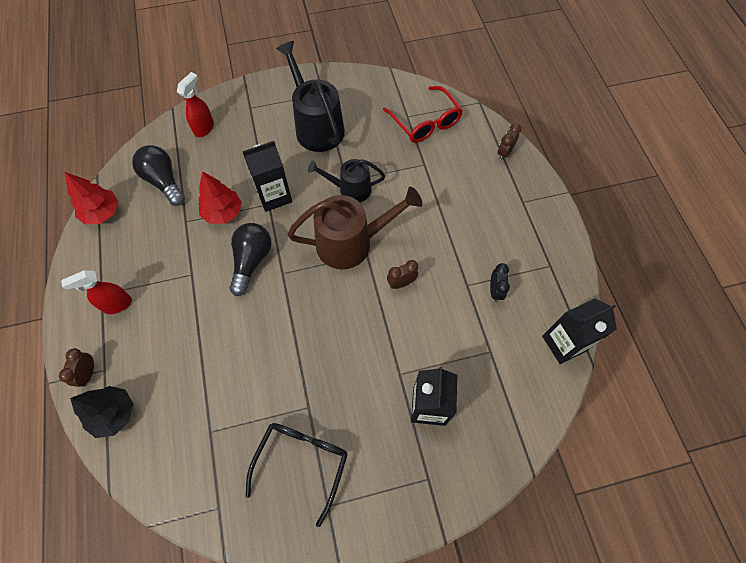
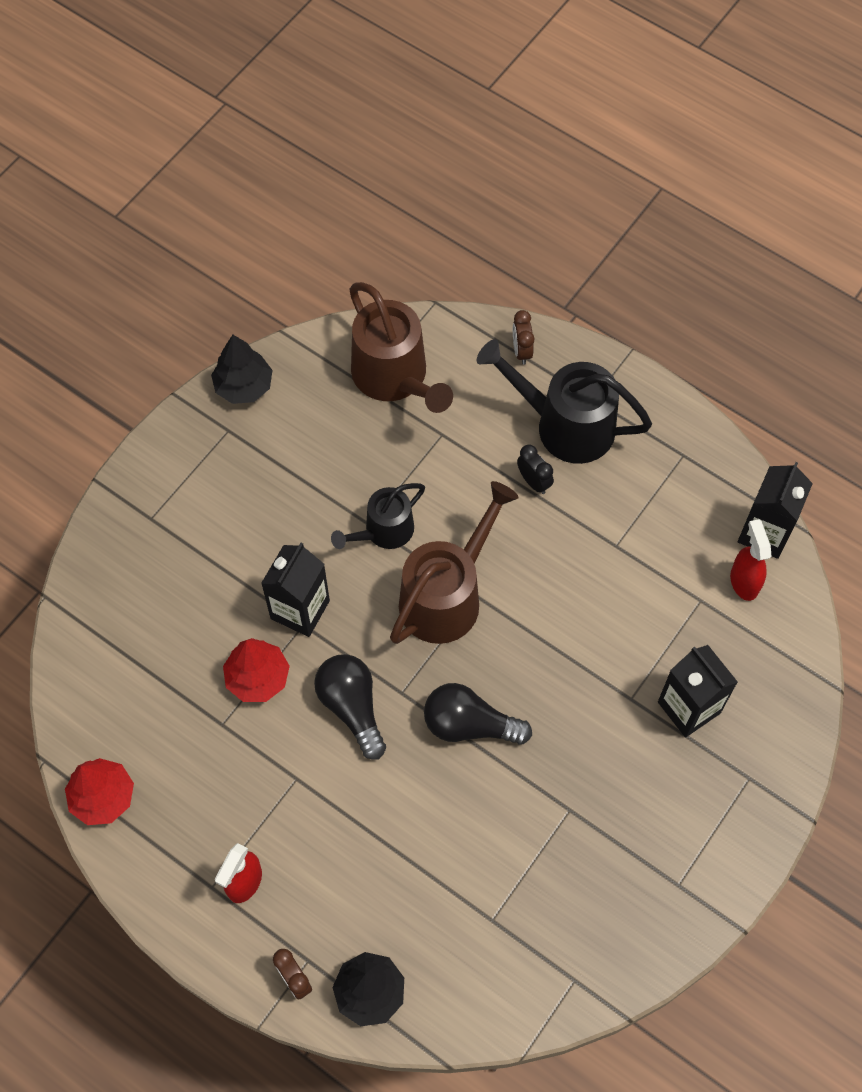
camera: 40 degrees left, 0 degrees up
(164, 181) = (141, 698): black light bulb -> black light bulb (470, 725)
(204, 128) = (119, 590): red spray bottle -> red spray bottle (744, 581)
(302, 462) = (615, 867): black glasses -> none
(316, 126) = (264, 481): black watering can -> black watering can (565, 425)
(349, 80) = (244, 386): none -> black tree
(401, 283) = (544, 598): brown clock -> none
(425, 122) = (394, 377): red glasses -> brown watering can
(495, 291) = (650, 529): black clock -> black clock (534, 481)

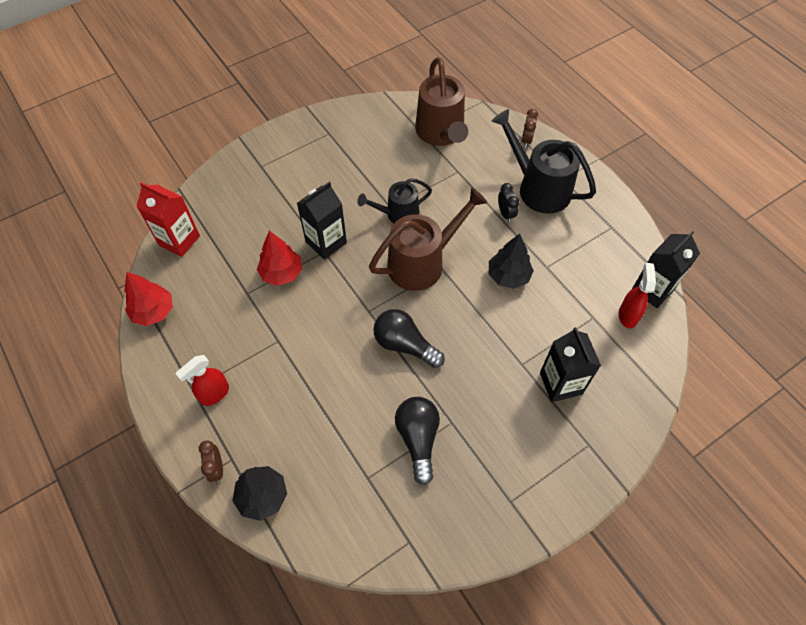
camera: 20 degrees right, 5 degrees down
(86, 677) = (179, 240): none -> red carton
(244, 386) = (348, 113): black tree -> black tree (508, 276)
(352, 707) = (332, 309): black light bulb -> black light bulb (418, 439)

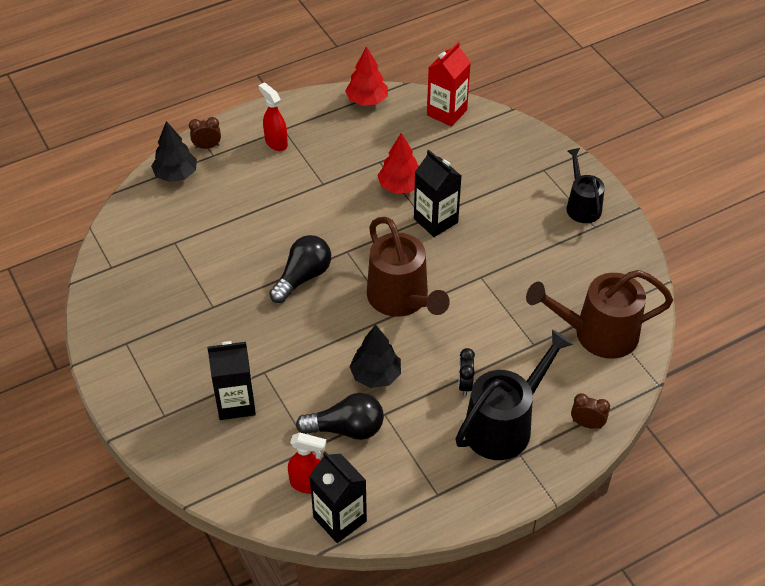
camera: 95 degrees right, 10 degrees down
(398, 214) = (470, 283): black watering can -> black watering can (582, 206)
(418, 439) = (202, 280): black light bulb -> black light bulb (346, 429)
(505, 214) = (465, 384): black clock -> black clock turned 105 degrees clockwise

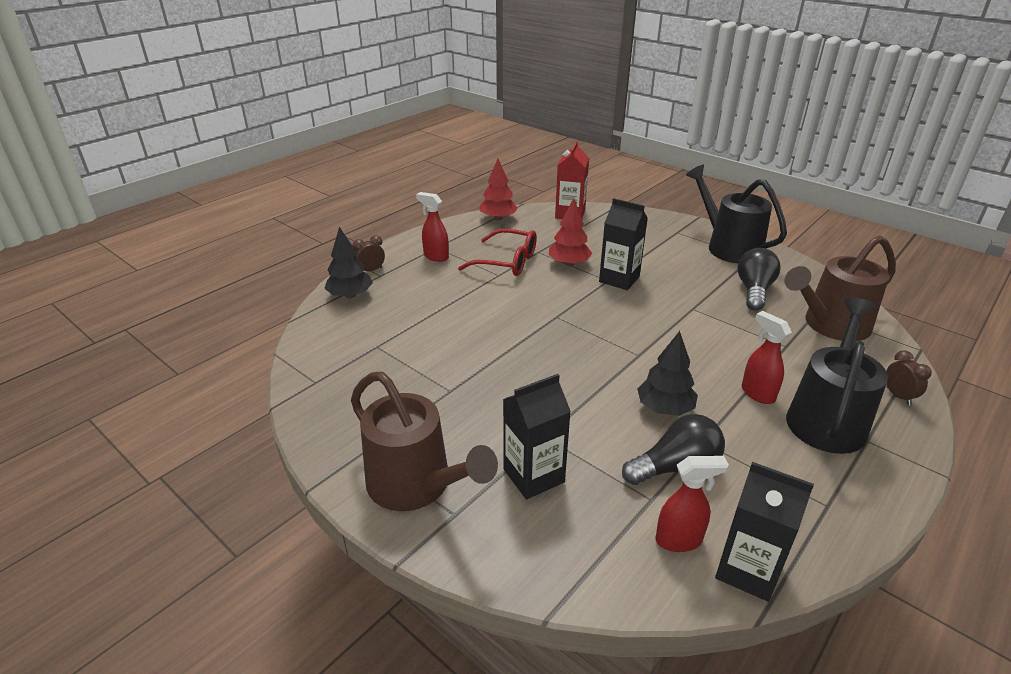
camera: 20 degrees left, 15 degrees down
(303, 277) = (528, 345): black light bulb -> black light bulb (754, 291)
(341, 168) = (507, 262): none -> red glasses
(401, 299) = (637, 340): brown watering can -> brown watering can (416, 485)
(465, 384) = (757, 393): black clock -> red spray bottle
(582, 206) = (729, 247): black watering can -> black watering can, size x1.64
(587, 424) = (898, 396): brown clock -> brown clock turned 75 degrees clockwise

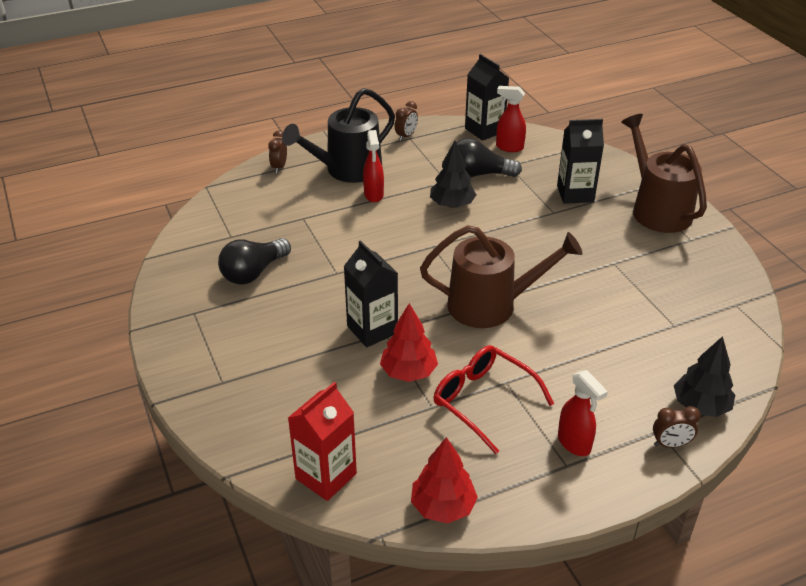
camera: 155 degrees left, 5 degrees up
(729, 247) = (196, 335): black watering can -> none
(831, 325) = (240, 222): brown watering can -> brown watering can (490, 305)
(836, 507) = (406, 136): none -> brown clock

